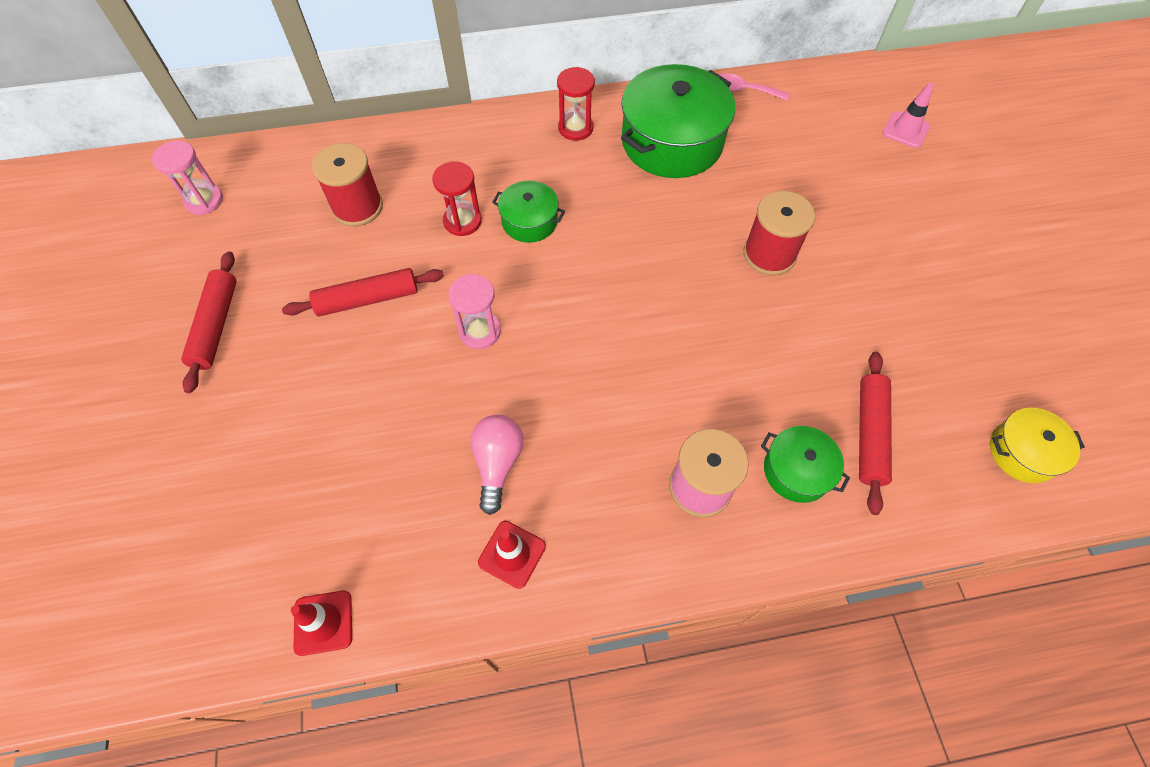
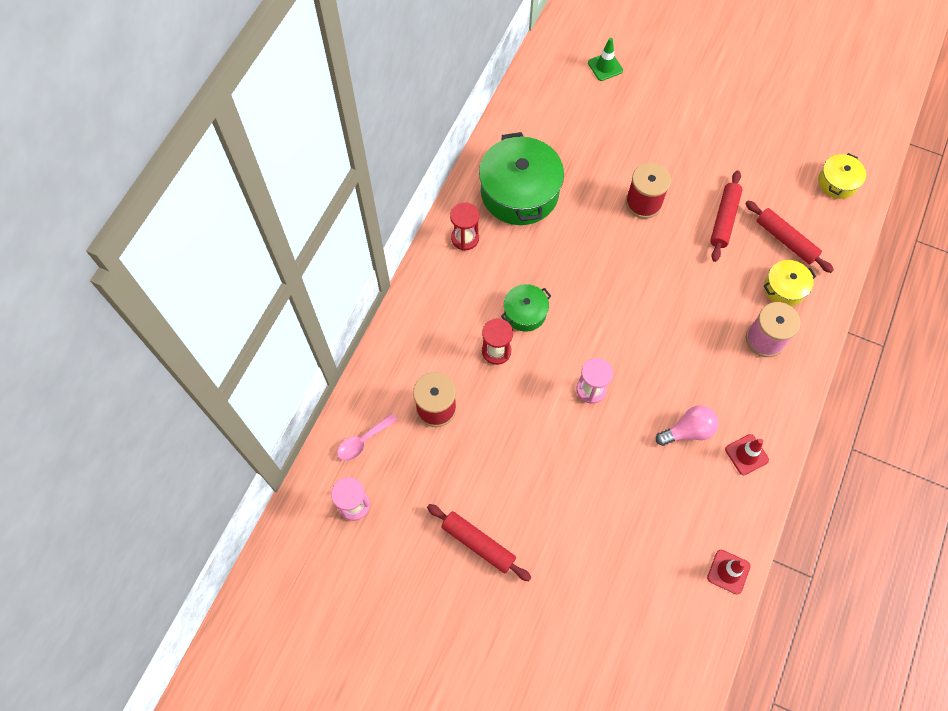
camera: 55 degrees left, 5 degrees up
(367, 299) = (521, 441): red rolling pin -> red rolling pin (724, 219)
(497, 463) = (688, 431): pink light bulb -> pink light bulb turned 120 degrees clockwise
(743, 90) = (507, 124): pink spoon -> pink spoon (363, 441)
(797, 471) = (784, 288): green pot -> yellow pot
(905, 130) = (605, 67): pink traffic cone -> green traffic cone

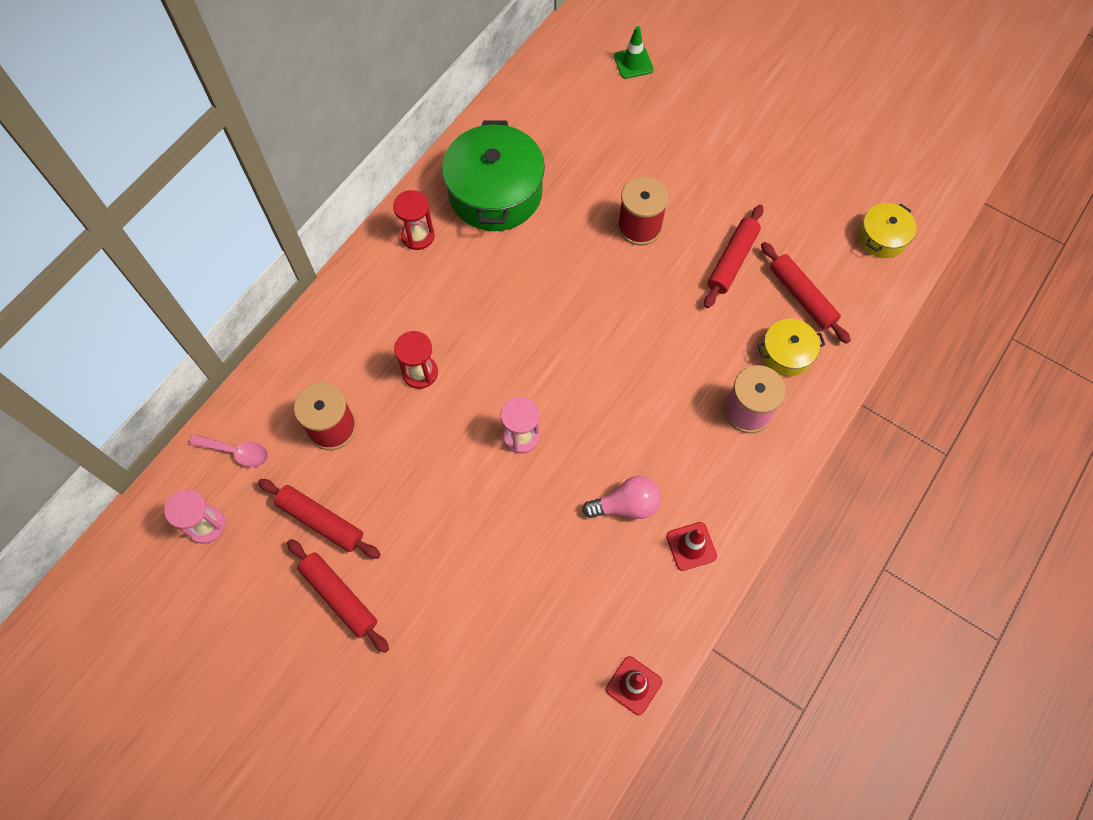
camera: 10 degrees right, 0 degrees up
(363, 441) = (236, 452): pink spoon -> pink spoon turned 135 degrees counterclockwise
(447, 486) = (321, 521): none -> red rolling pin
(525, 313) = (466, 333): green pot -> none

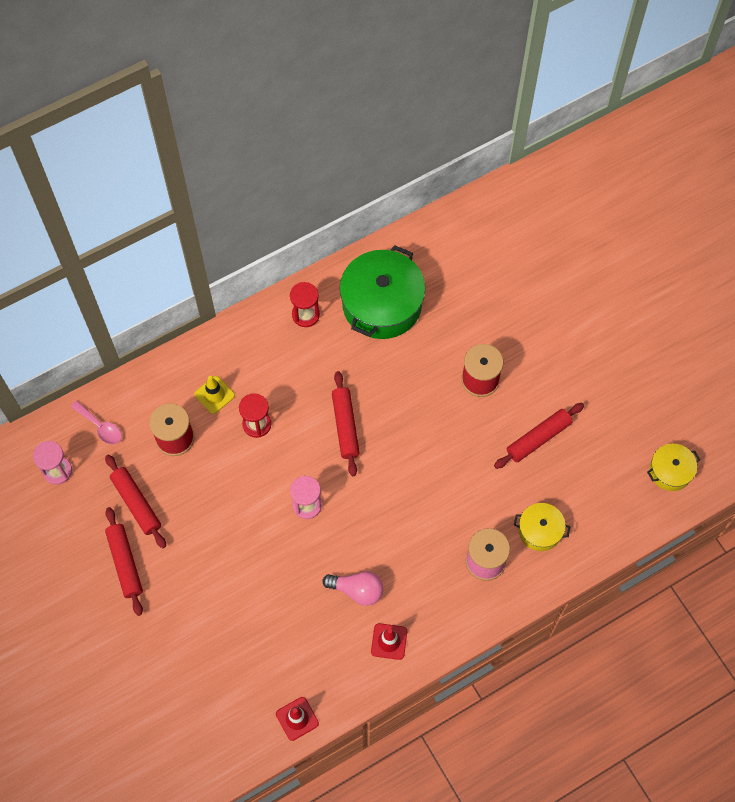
camera: 25 degrees right, 0 degrees up
(356, 361) = (214, 395): none -> yellow traffic cone
(633, 63) = (548, 237): green traffic cone -> none
(801, 297) = (577, 491): red rolling pin -> red rolling pin (345, 426)

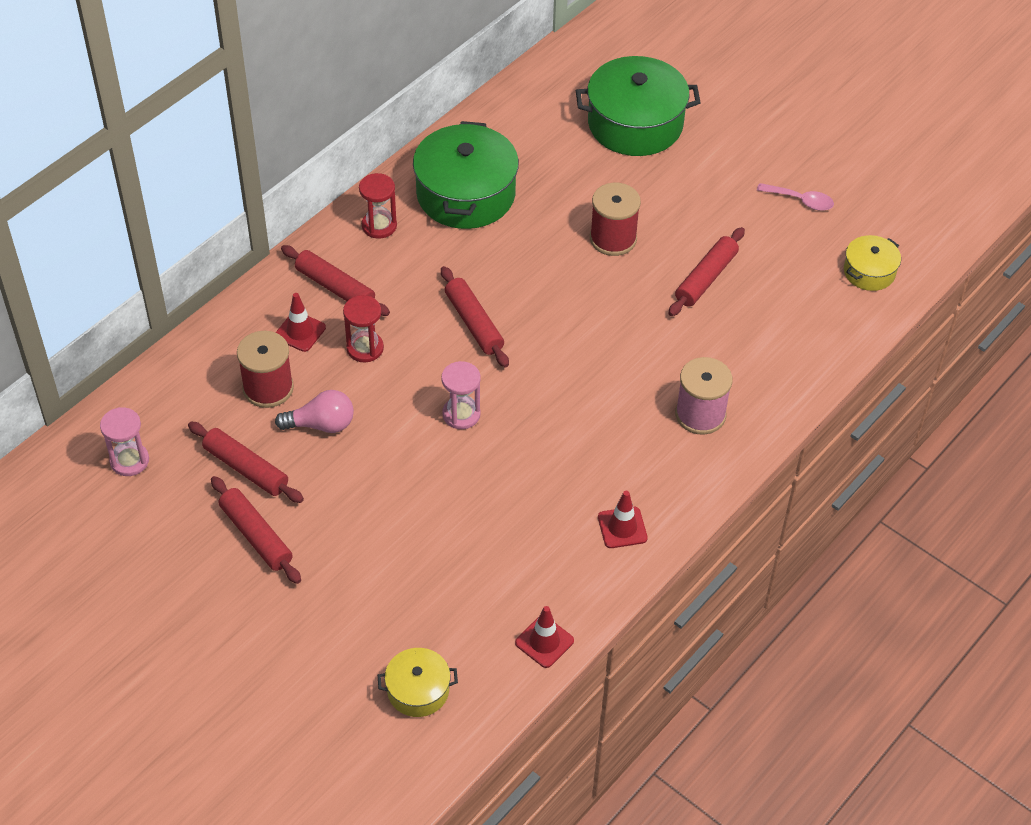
camera: 20 degrees left, 15 degrees down
(100, 427) = (168, 400): pink spoon -> pink spoon (800, 201)
(214, 395) = (300, 332): yellow traffic cone -> red traffic cone
(253, 362) = (335, 287): none -> red rolling pin
(357, 590) = (560, 485): pink light bulb -> pink light bulb (321, 424)
(539, 274) = (635, 124): none -> green pot
(540, 530) = (749, 367): yellow pot -> yellow pot (418, 690)

